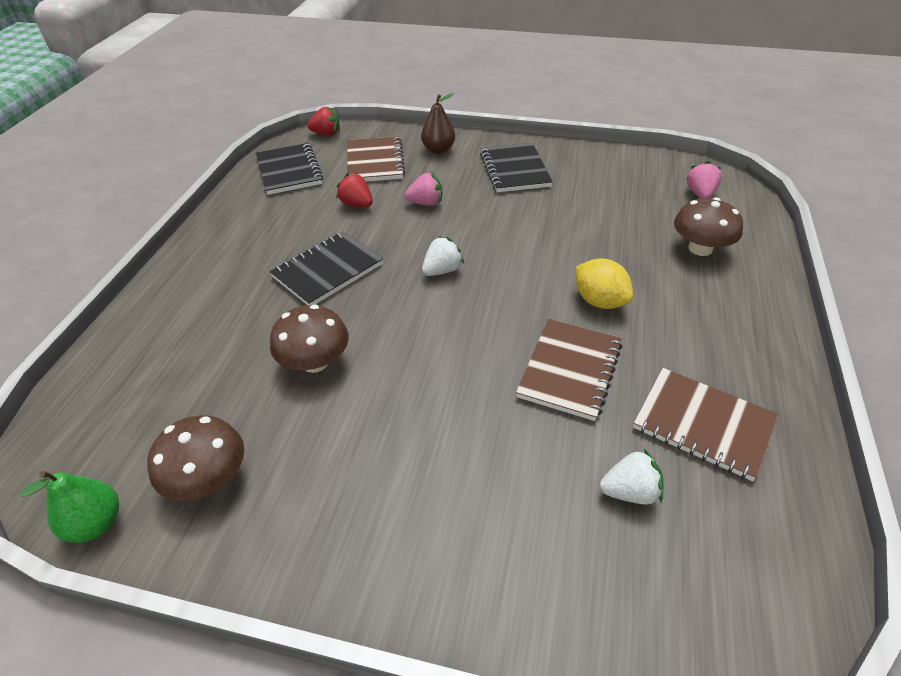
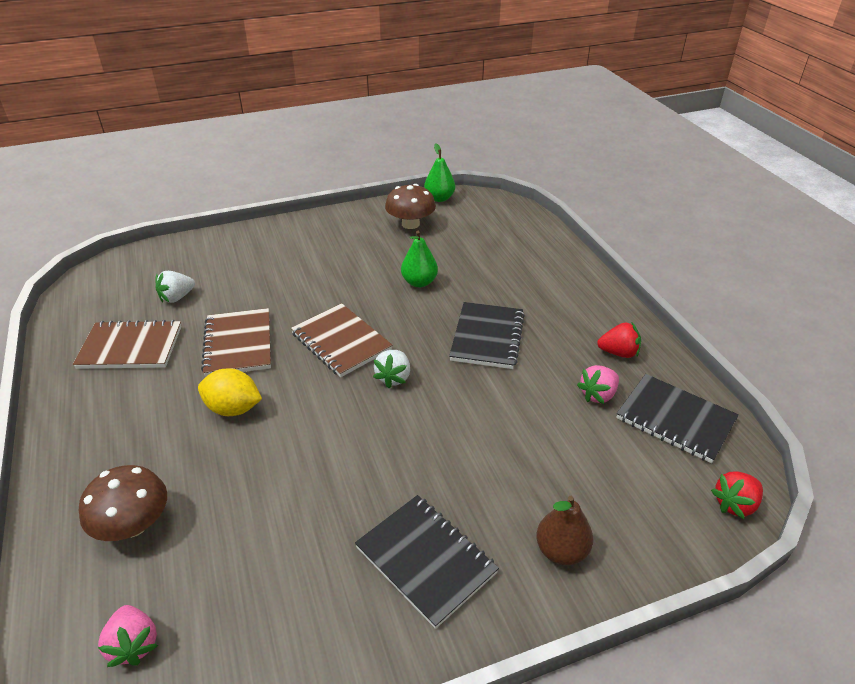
camera: 145 degrees right, 5 degrees down
(315, 362) = (419, 282): brown mushroom -> green pear
(357, 204) = (548, 410): red strawberry -> red strawberry (618, 353)
(375, 162) = (608, 482): brown notebook -> brown notebook (341, 342)
(426, 203) = (482, 446): pink strawberry -> pink strawberry (598, 395)

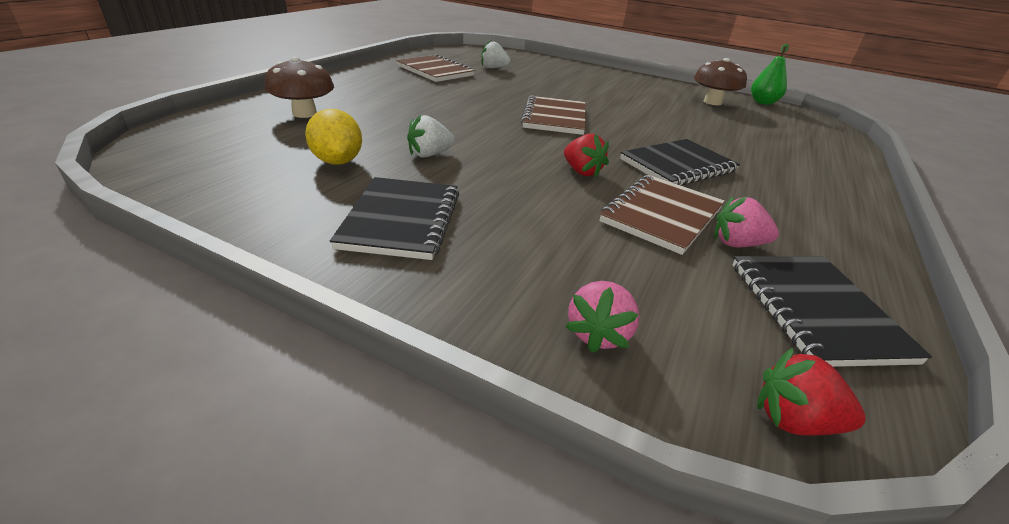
camera: 45 degrees right, 5 degrees down
(134, 644) = (211, 143): pink strawberry -> pink strawberry (598, 334)
(233, 408) = (436, 108): yellow lemon -> yellow lemon (337, 161)
(238, 344) = (490, 92): brown notebook -> brown notebook (661, 215)
(393, 378) = (559, 145): white strawberry -> white strawberry (429, 154)
(419, 282) = (668, 123): green pear -> none
(561, 550) = (509, 291): brown pear -> none
(618, 353) = (814, 237): red strawberry -> red strawberry (582, 171)

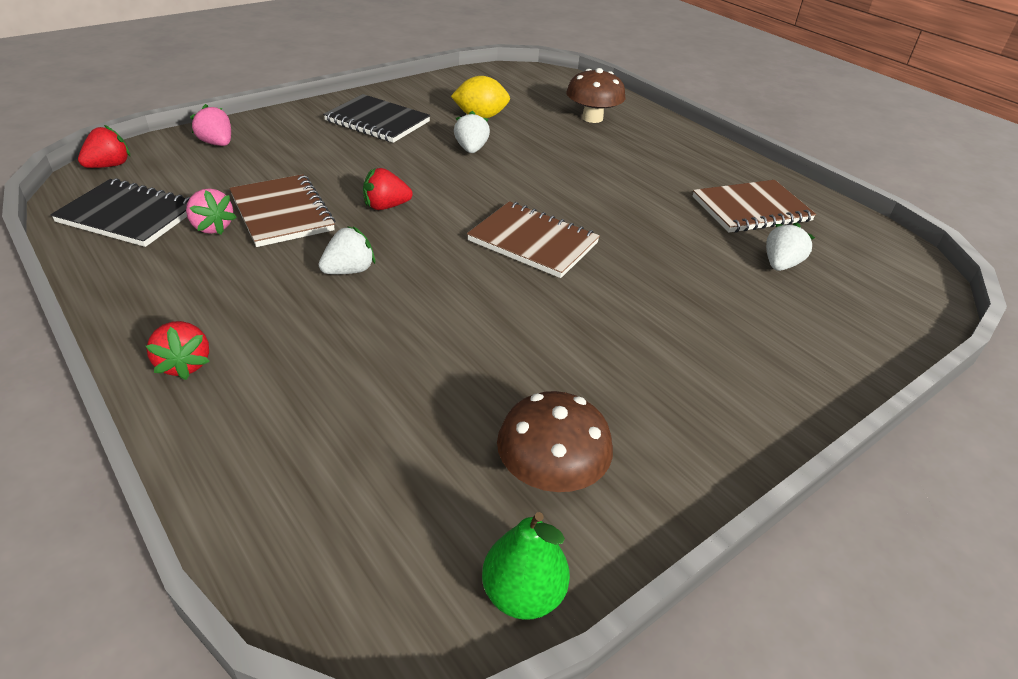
camera: 115 degrees right, 5 degrees up
(678, 166) = (349, 270): black notebook -> white strawberry
(737, 244) = (212, 227): pink strawberry -> pink strawberry turned 105 degrees clockwise
(839, 192) = (184, 364): none -> red strawberry

